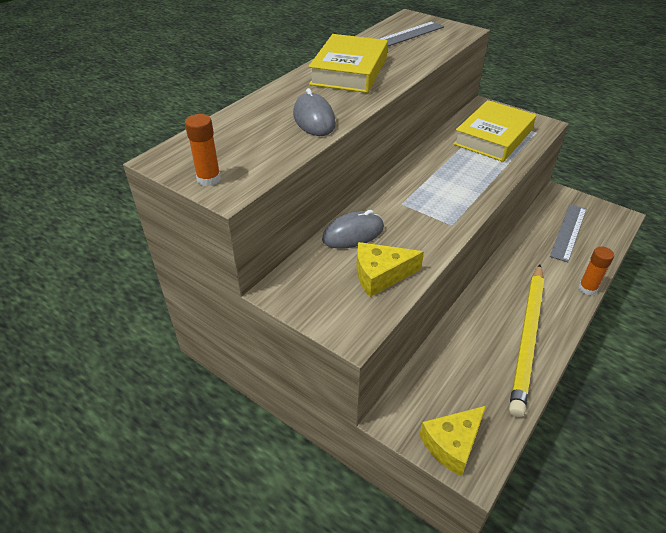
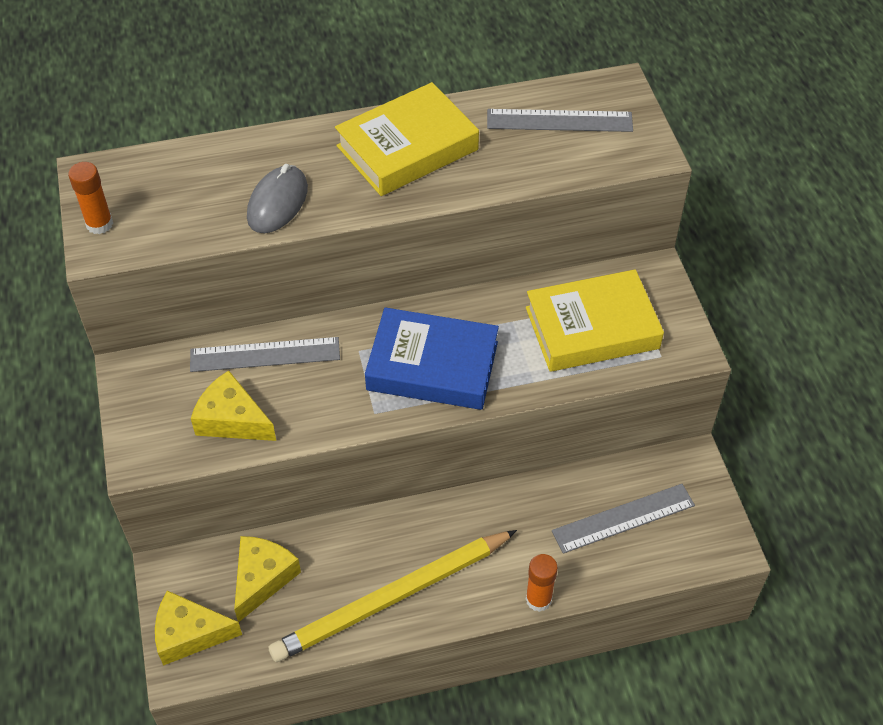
camera: 40 degrees right, 10 degrees up
(353, 234) = (265, 354): grey mouse -> grey ruler
(448, 189) = (432, 366): none -> blue book
(451, 380) = (262, 578): none -> yellow cheese

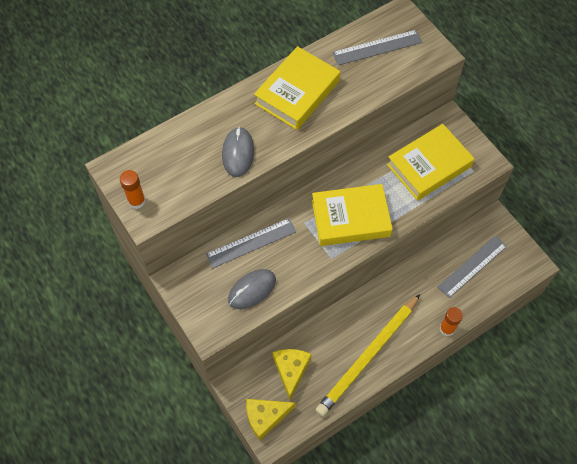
camera: 20 degrees left, 10 degrees up
(232, 419) = (252, 290): yellow cheese -> grey mouse
(432, 366) = (350, 218): blue book -> yellow book

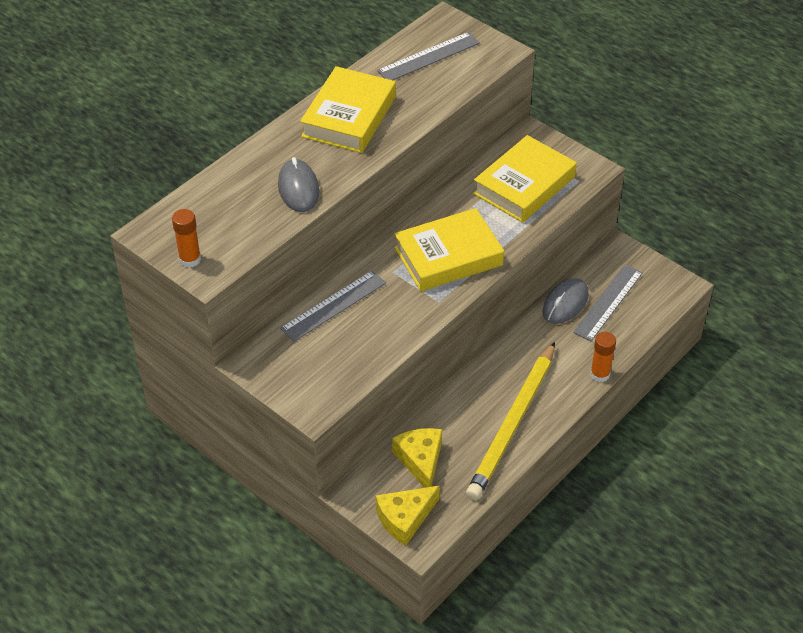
camera: 15 degrees left, 15 degrees down
(252, 290) = (351, 353): grey mouse -> grey mouse (565, 303)

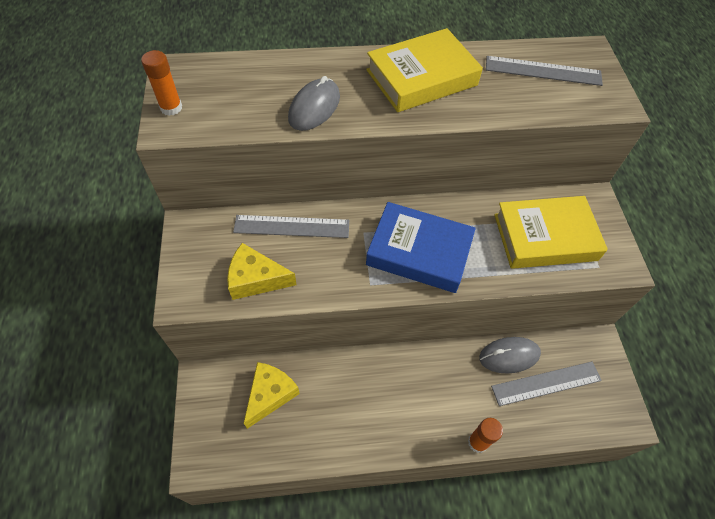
camera: 40 degrees right, 10 degrees up
(405, 518) = (209, 433): yellow cheese -> yellow cheese (256, 279)
(448, 256) = (419, 252): yellow book -> blue book
(513, 424) = (365, 425): yellow pencil -> none

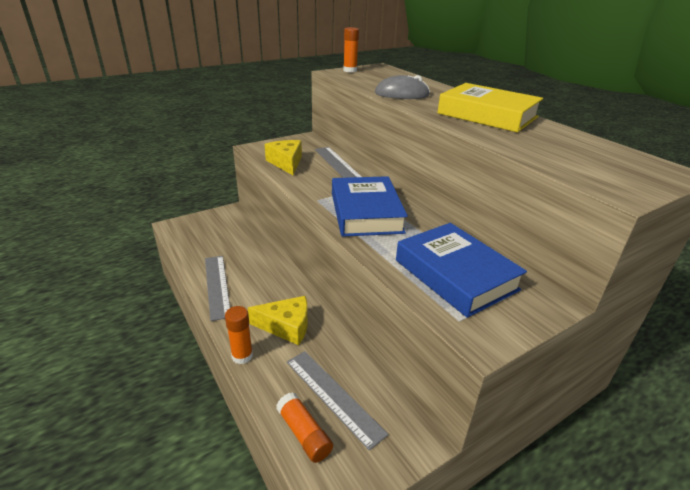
camera: 65 degrees right, 25 degrees down
(270, 395) = (232, 238): yellow cheese -> yellow cheese (286, 326)
(509, 356) = (346, 358): grey mouse -> none
(543, 71) = (591, 154): grey ruler -> grey ruler (217, 286)
(545, 237) = (455, 275): yellow book -> blue book
(575, 420) = (304, 434): none -> orange glue stick

